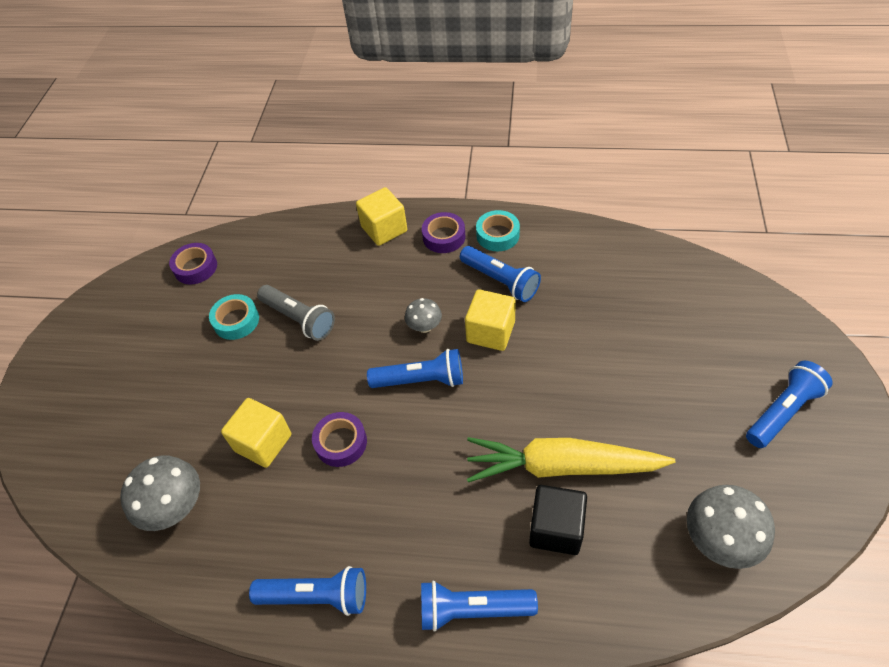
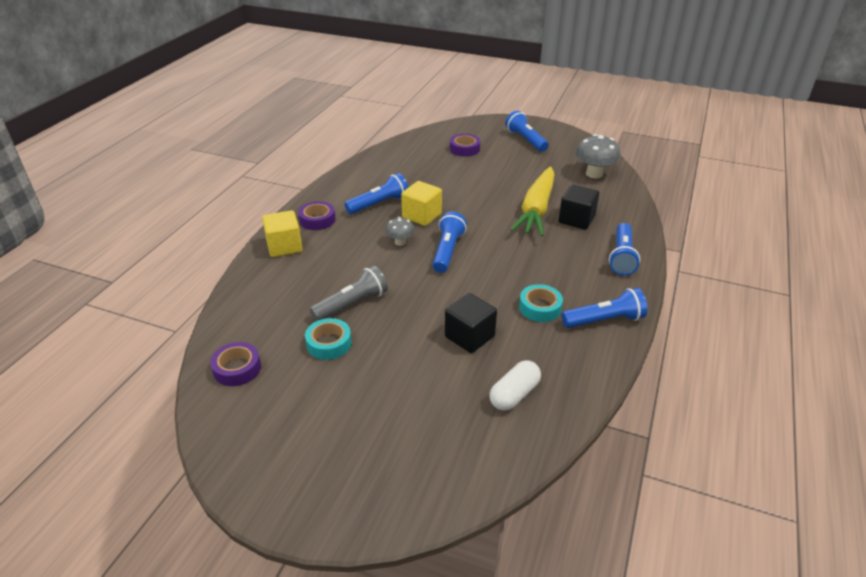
camera: 80 degrees left, 15 degrees down
(176, 507) = (514, 394): grey mushroom -> white capsule
(263, 442) = (469, 336): yellow cube -> black cube
(317, 596) = (604, 320): blue flashlight -> blue flashlight turned 60 degrees clockwise
(341, 442) = (485, 295): purple tape -> purple tape (464, 149)
(497, 235) = (335, 197): turquoise tape -> turquoise tape (540, 307)

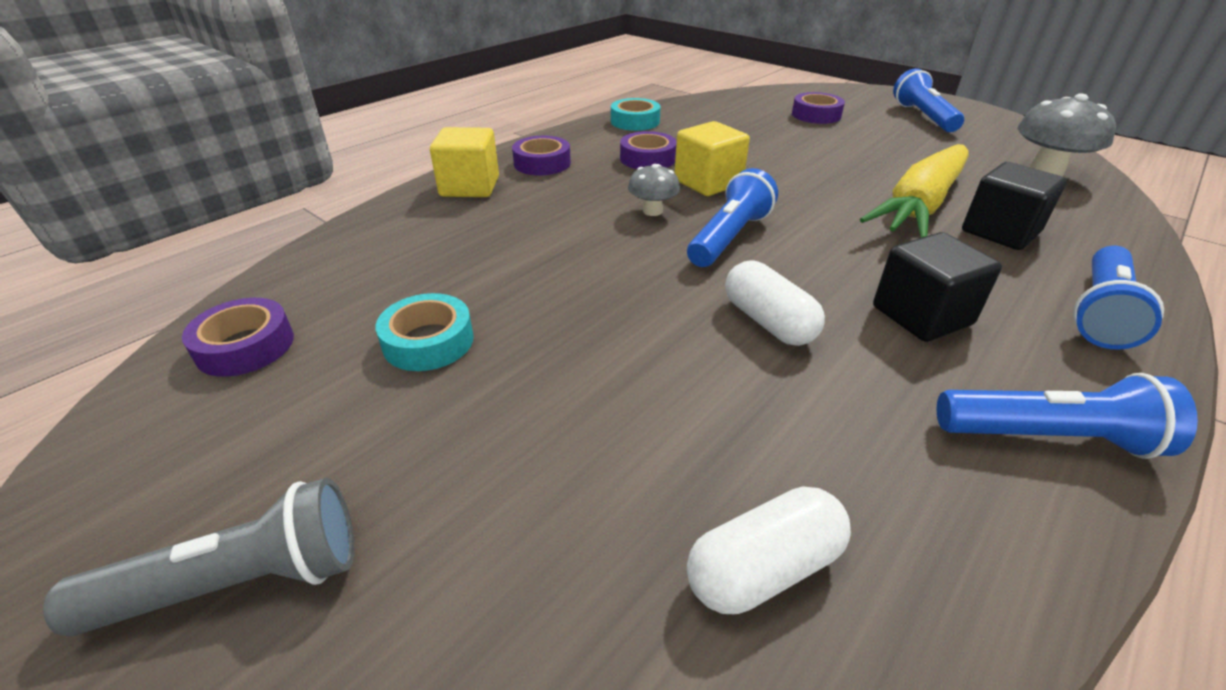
camera: 20 degrees right, 0 degrees up
(352, 304) = (514, 285): grey flashlight -> grey flashlight (239, 582)
(379, 204) = (647, 158): blue flashlight -> purple tape
(469, 336) = (707, 395): black cube -> black cube (921, 315)
(483, 295) = (768, 322): none -> white capsule
(540, 307) = (887, 372): turquoise tape -> turquoise tape (635, 121)

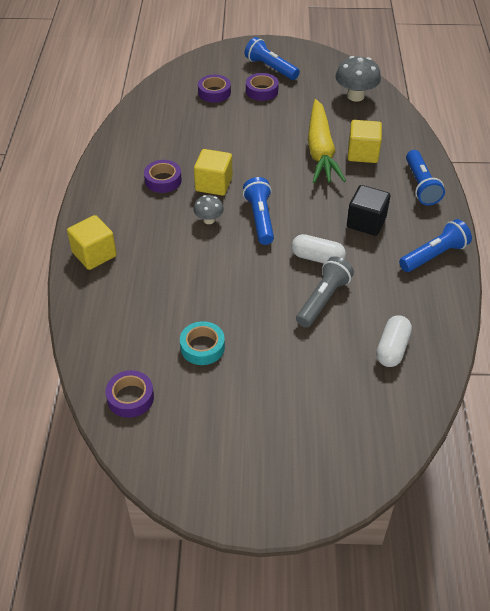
camera: 40 degrees left, 10 degrees up
(239, 582) = (261, 452): grey flashlight -> grey flashlight (323, 299)
(542, 163) = (110, 215): purple tape -> purple tape (261, 91)
(635, 121) = (118, 149): turquoise tape -> none
(1000, 232) = (362, 153): black cube -> yellow cube

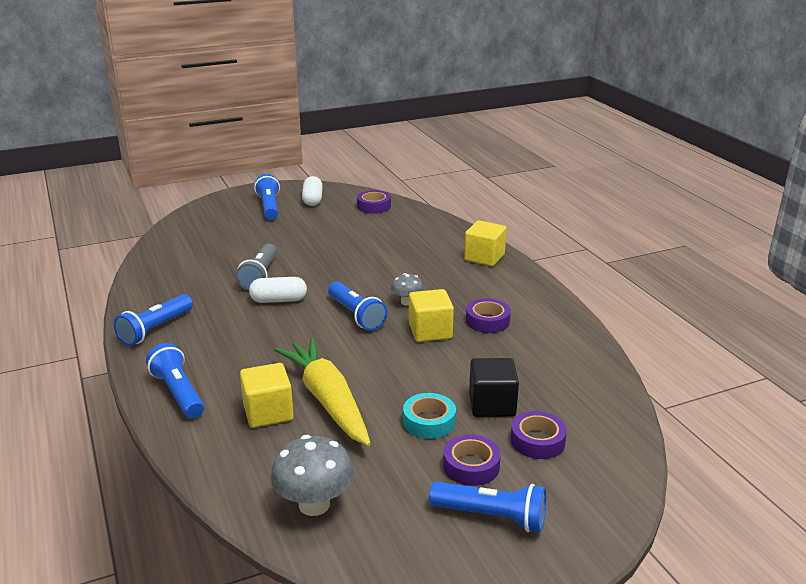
camera: 155 degrees right, 20 degrees down
(202, 347) = (343, 233): turquoise tape -> turquoise tape (429, 421)
(262, 449) = (269, 207): none -> blue flashlight
(366, 222) = (238, 339): black cube -> black cube (492, 404)
(392, 348) = (189, 263): white capsule -> white capsule (312, 200)

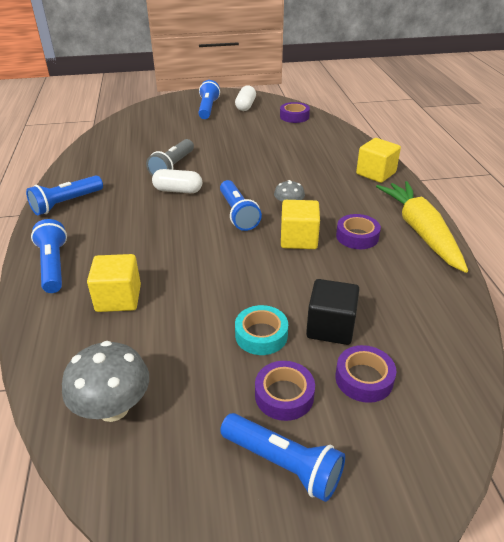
camera: 15 degrees right, 10 degrees up
(327, 400) = (176, 295): yellow carrot -> yellow carrot (421, 232)

